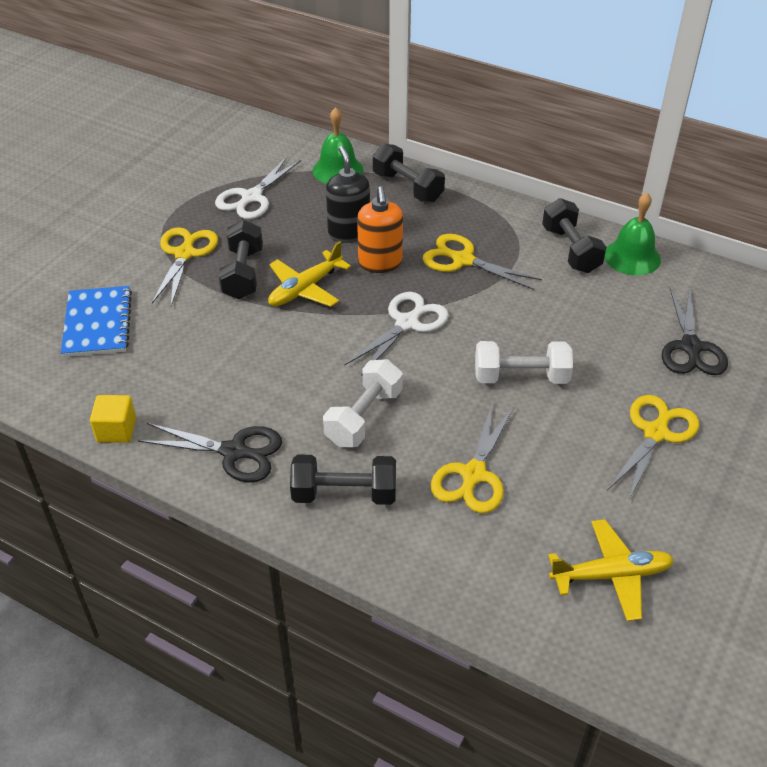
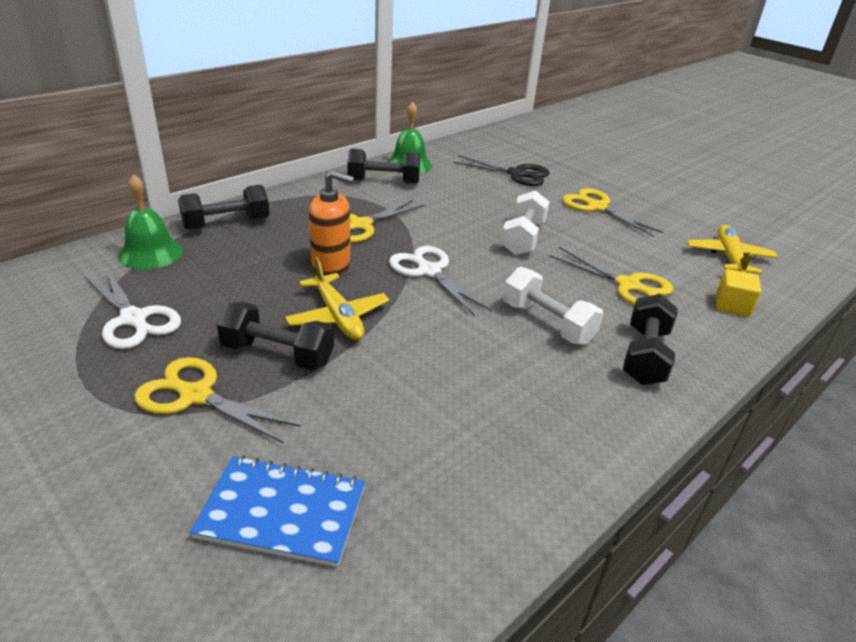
camera: 75 degrees left, 10 degrees down
(116, 430) = (515, 521): yellow cube -> yellow cube (732, 306)
(234, 452) = (576, 418): black scissors -> none
(349, 233) = (267, 271): black soap dispenser -> none

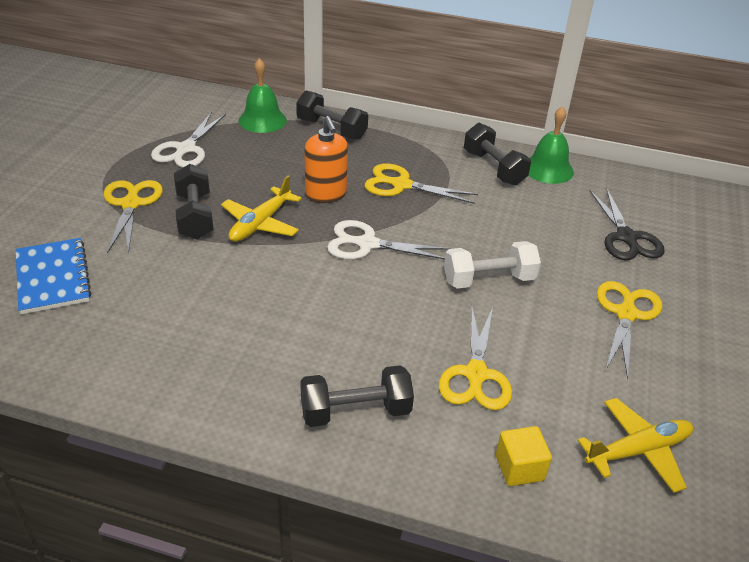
camera: 60 degrees right, 5 degrees up
(429, 271) = (367, 244): white scissors -> white scissors turned 105 degrees counterclockwise
(547, 323) = (352, 334): white dumbbell -> none

